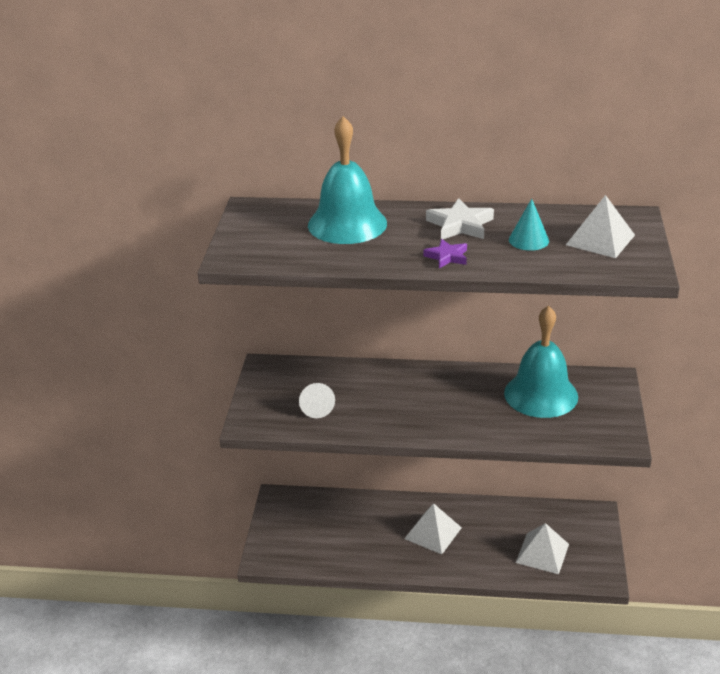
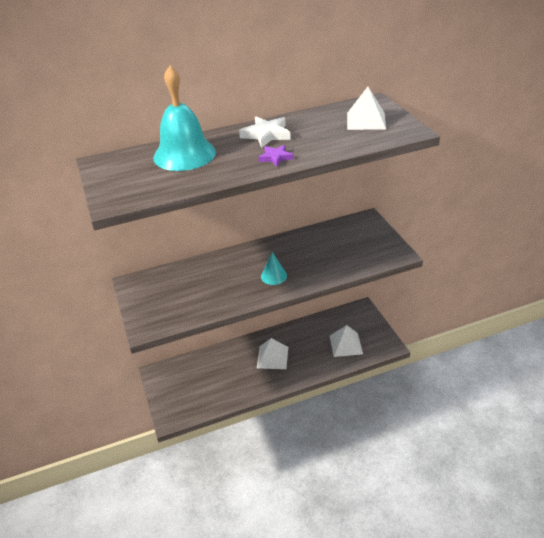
camera: 25 degrees left, 5 degrees up
(316, 407) = (188, 300): white cone -> none
(528, 240) = (321, 132): turquoise cone -> turquoise cone (274, 276)
(541, 394) = (330, 242): turquoise bell -> none

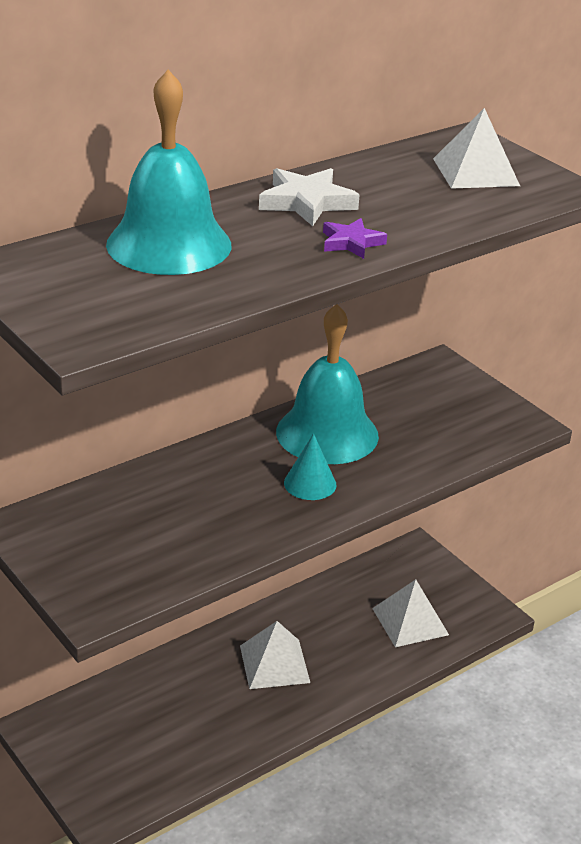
camera: 20 degrees left, 5 degrees down
(293, 250) = (327, 433): none -> turquoise bell

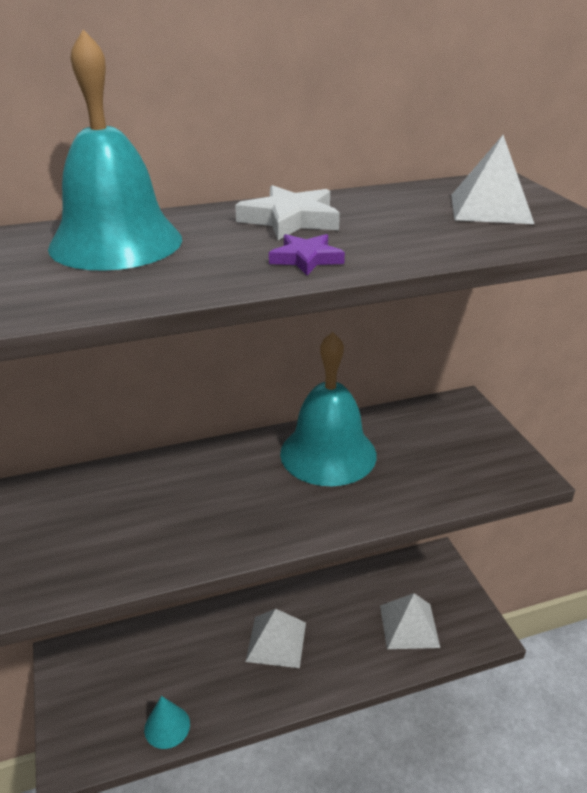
camera: 20 degrees right, 0 degrees up
(310, 483) = (287, 501): turquoise cone -> turquoise cone (167, 726)

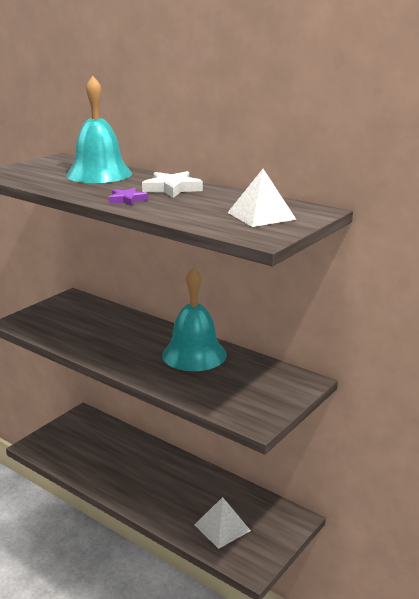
camera: 55 degrees right, 10 degrees down
(167, 726) = (71, 465): turquoise cone -> none
(276, 641) = (156, 477): white pyramid -> none

